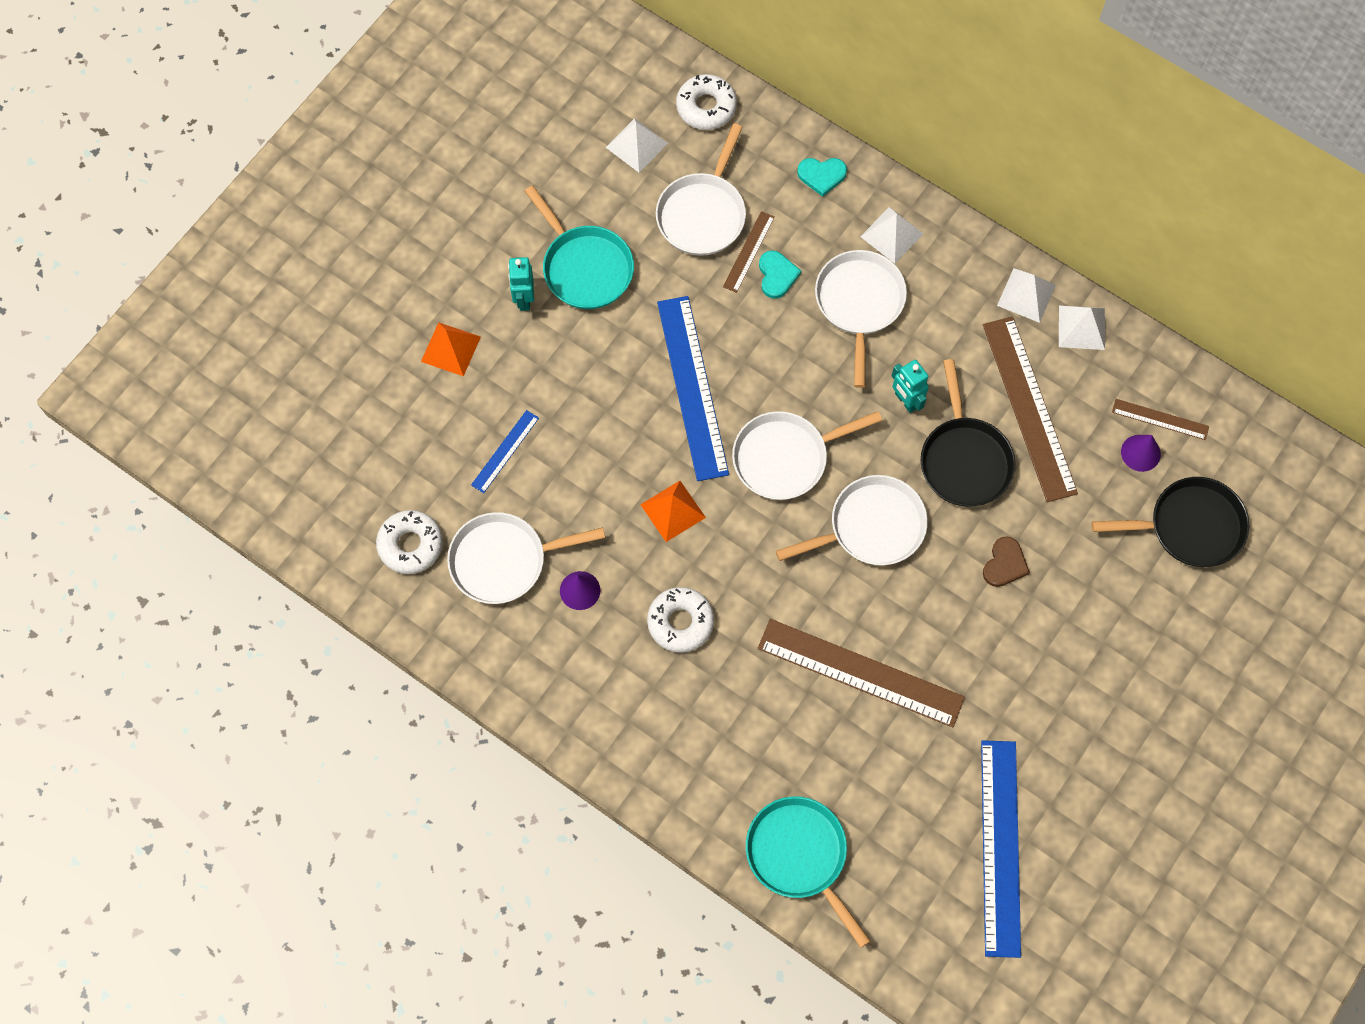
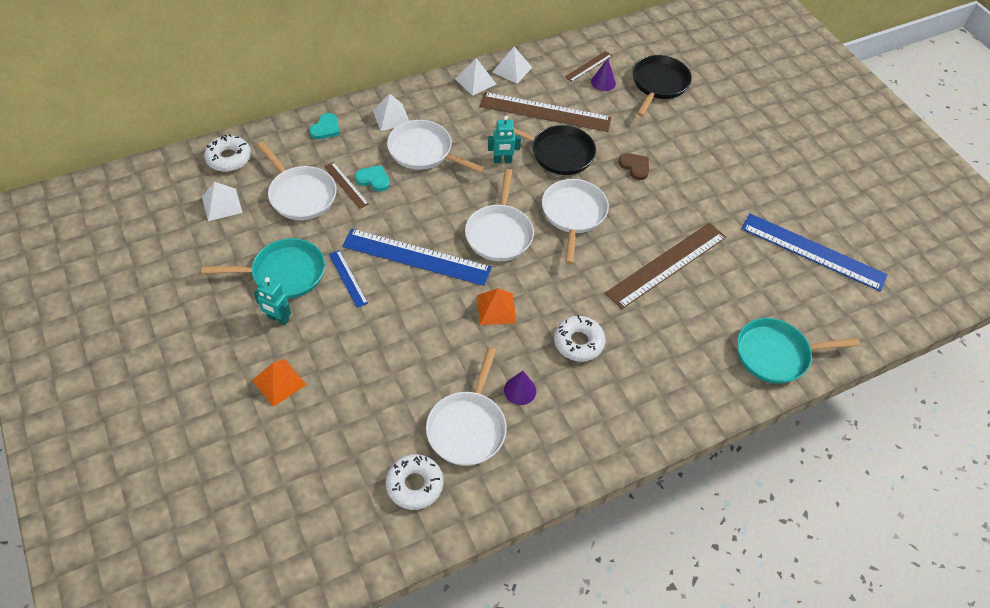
camera: 65 degrees left, 15 degrees down
(505, 451) = (384, 386): blue ruler -> blue ruler (348, 278)

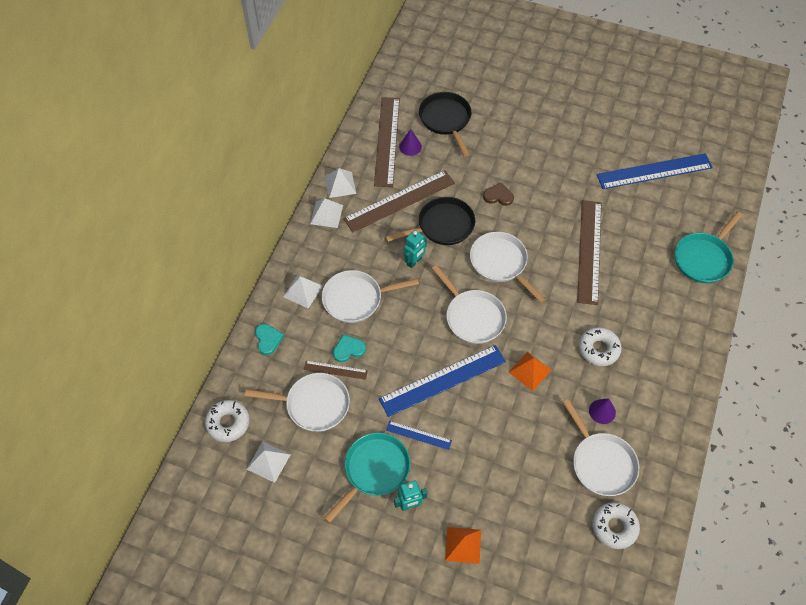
camera: 40 degrees left, 5 degrees up
(588, 66) = (387, 141): brown ruler -> brown ruler, size x2.08

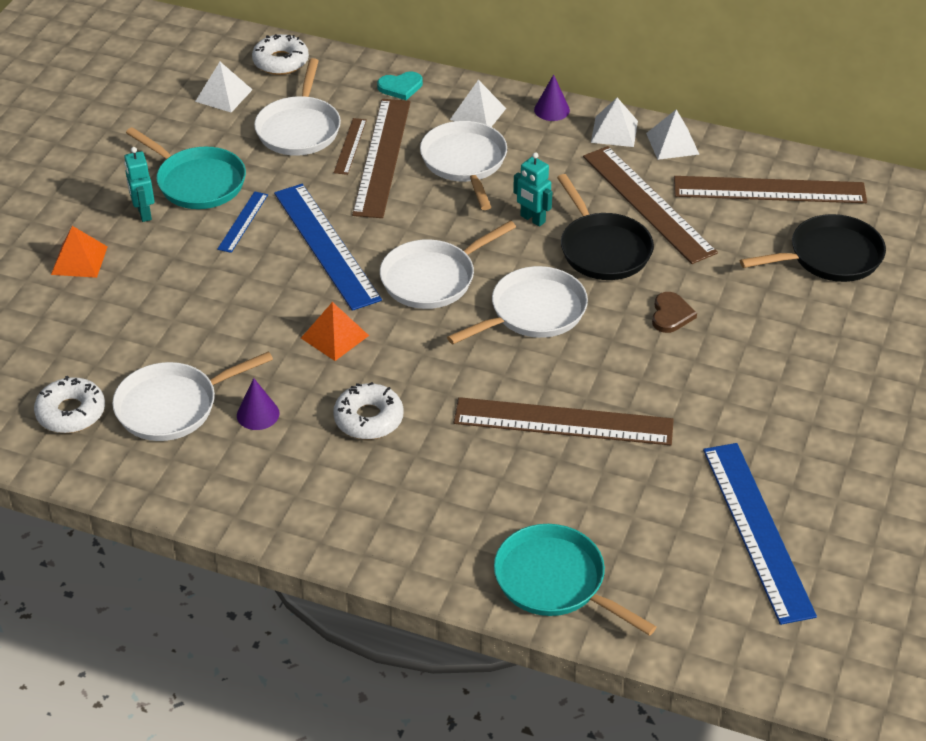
camera: 90 degrees right, 15 degrees down
(348, 349) = (381, 157): turquoise heart -> brown ruler
(410, 146) = (762, 215): purple cone -> purple cone (552, 110)

